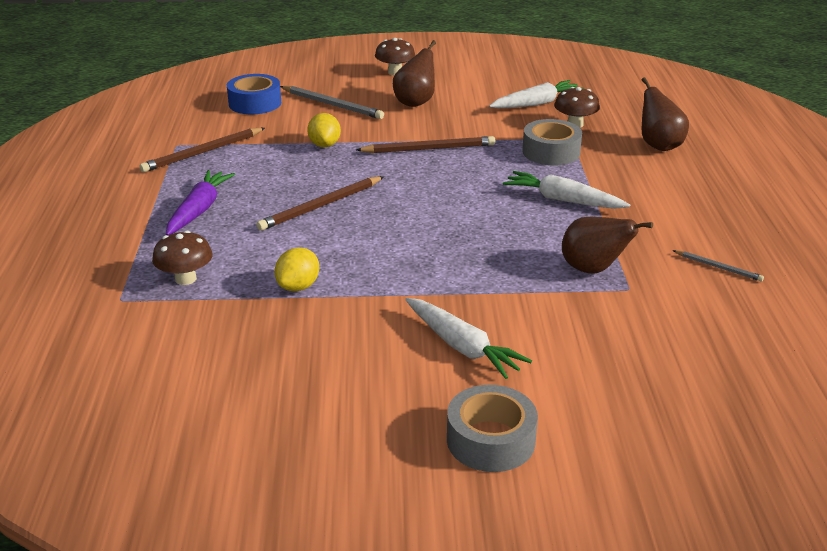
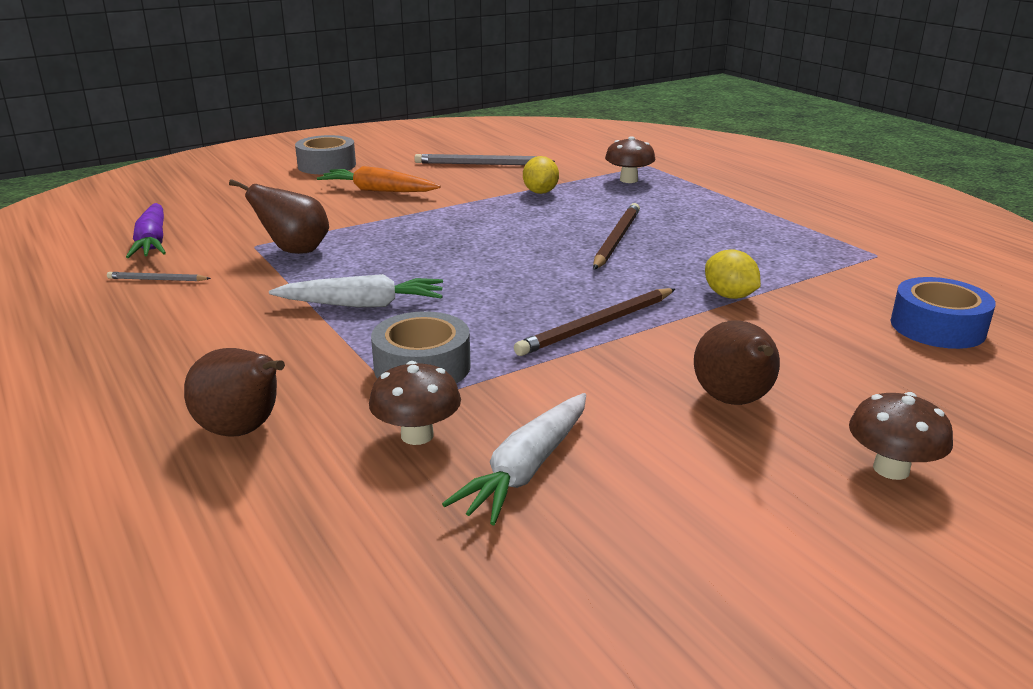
camera: 150 degrees right, 5 degrees down
(199, 210) = (714, 213): purple carrot -> purple carrot (152, 242)
(203, 152) = (832, 254): brown pencil -> none
(332, 105) = (840, 356): grey pencil -> grey pencil (481, 164)
(462, 346) = (378, 191): white carrot -> orange carrot

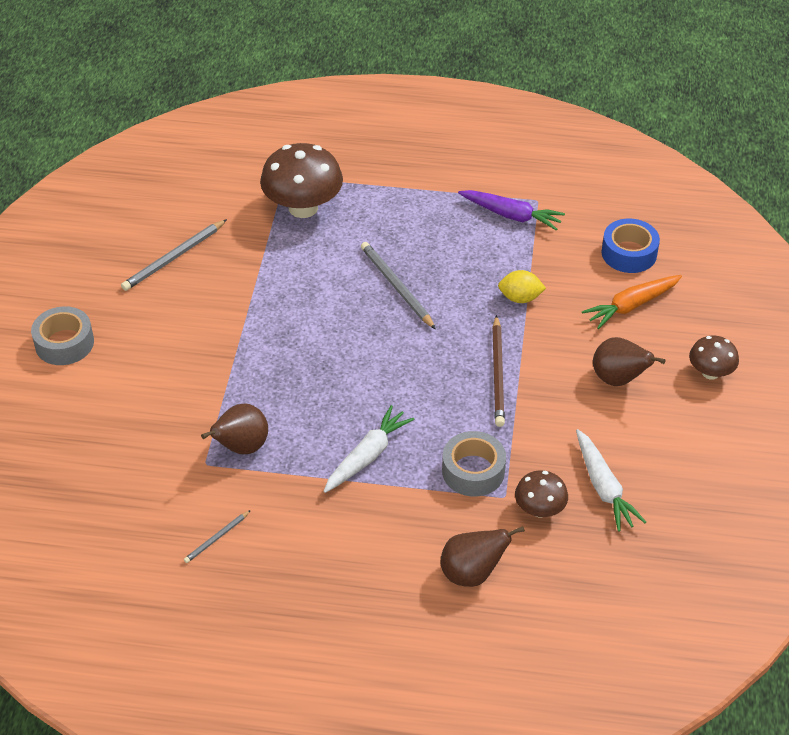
camera: 50 degrees left, 20 degrees up
(152, 242) = (134, 516): purple carrot -> purple carrot (511, 215)
(378, 191) = (166, 345): orange carrot -> orange carrot (631, 306)
(540, 192) = (273, 266): yellow lemon -> none
(616, 240) = (396, 287): brown pencil -> grey pencil
(628, 180) = (303, 208): brown mushroom -> brown mushroom, size x1.84

